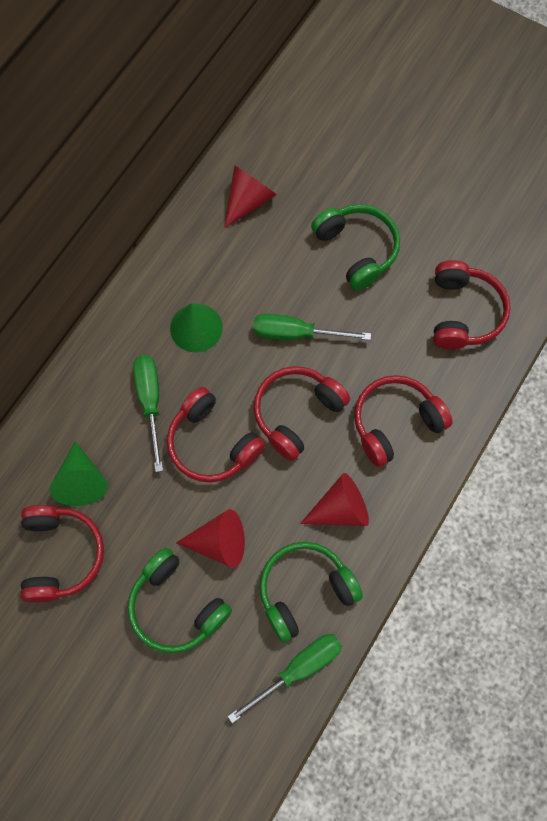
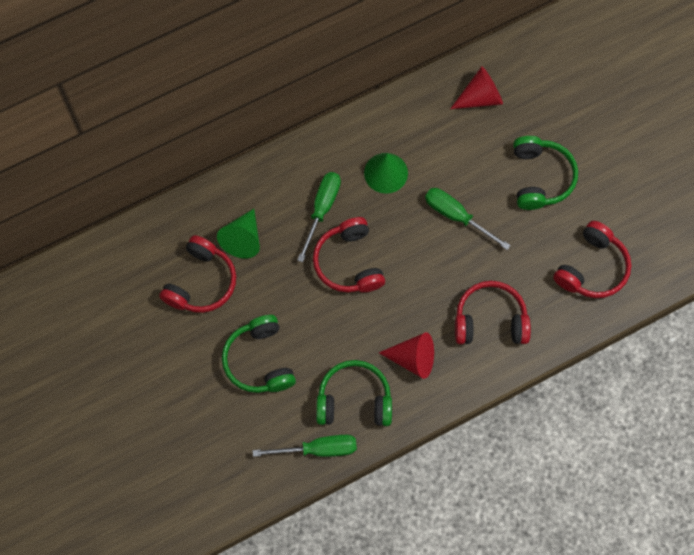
camera: 30 degrees right, 0 degrees up
(219, 542) = (314, 334): red cone -> none
(297, 413) = (422, 274): red headphones -> none

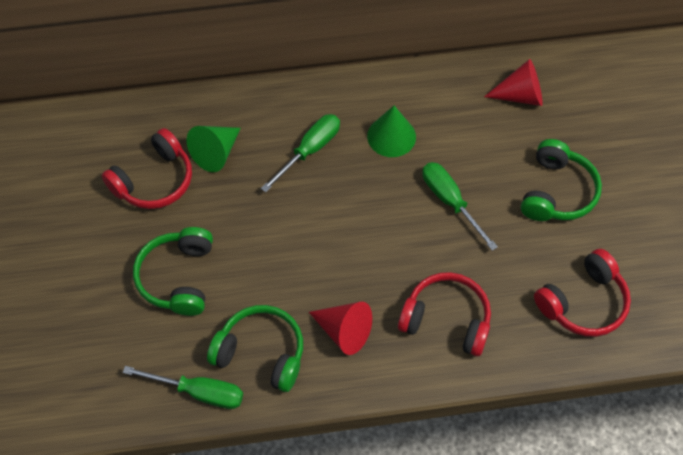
camera: 20 degrees right, 10 degrees down
(349, 262) = (316, 210): red headphones -> none

